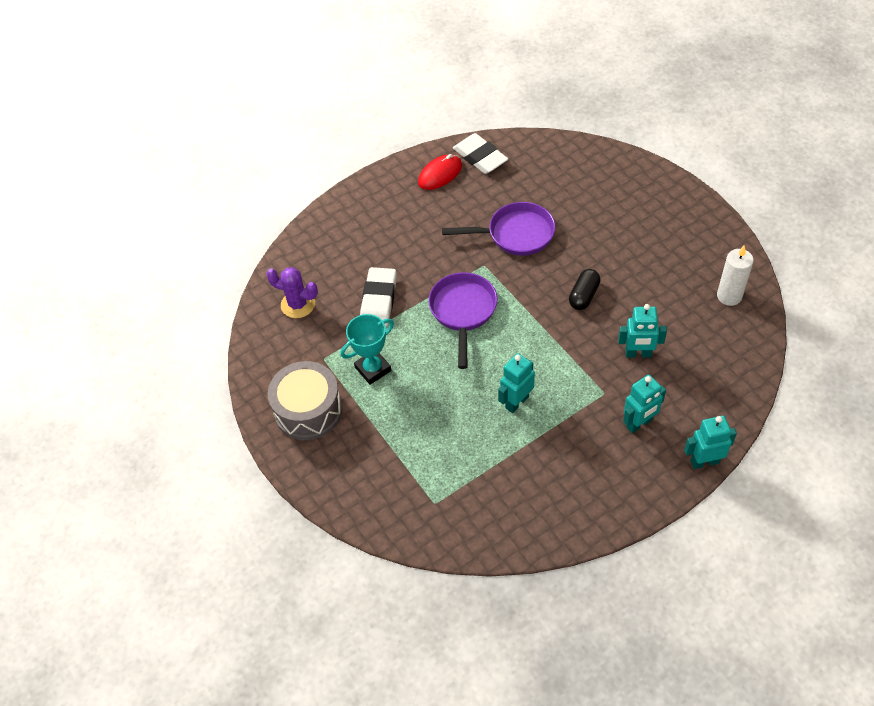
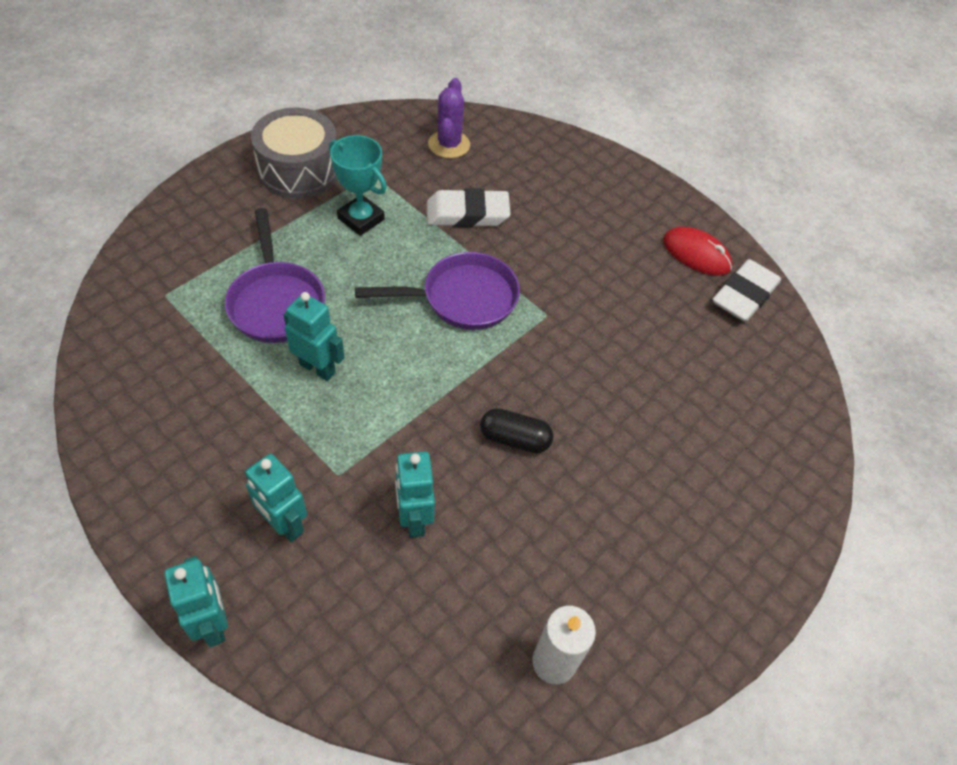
camera: 70 degrees right, 0 degrees up
(515, 234) = (611, 347): purple pan -> purple pan (276, 302)

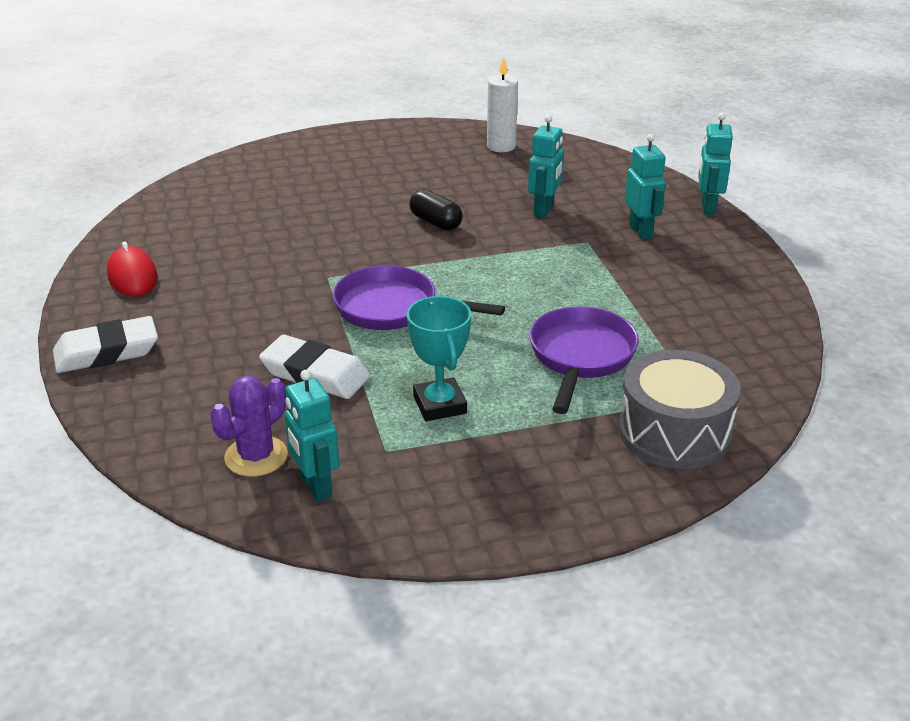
camera: 145 degrees left, 20 degrees down
(299, 170) = (478, 485): grey drum -> grey drum (674, 432)
(317, 368) = (567, 300): turquoise robot -> turquoise robot (315, 486)
(744, 295) = (138, 240): white eraser -> white eraser (106, 352)

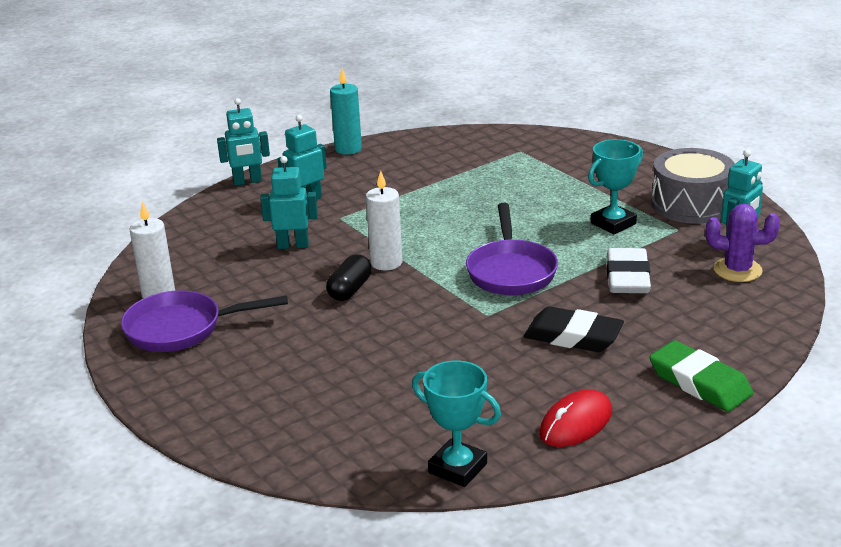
camera: 110 degrees left, 5 degrees down
(106, 352) = (699, 383): white eraser -> green eraser
(145, 218) = (458, 468): none -> turquoise trophy
(247, 310) = (573, 336): none -> black eraser
(470, 248) = (386, 263): none -> white candle
(581, 357) = (510, 190): purple pan -> purple pan (181, 329)
(674, 432) = (563, 152): grey drum -> grey drum (691, 204)
(768, 276) = (348, 149): none -> turquoise candle

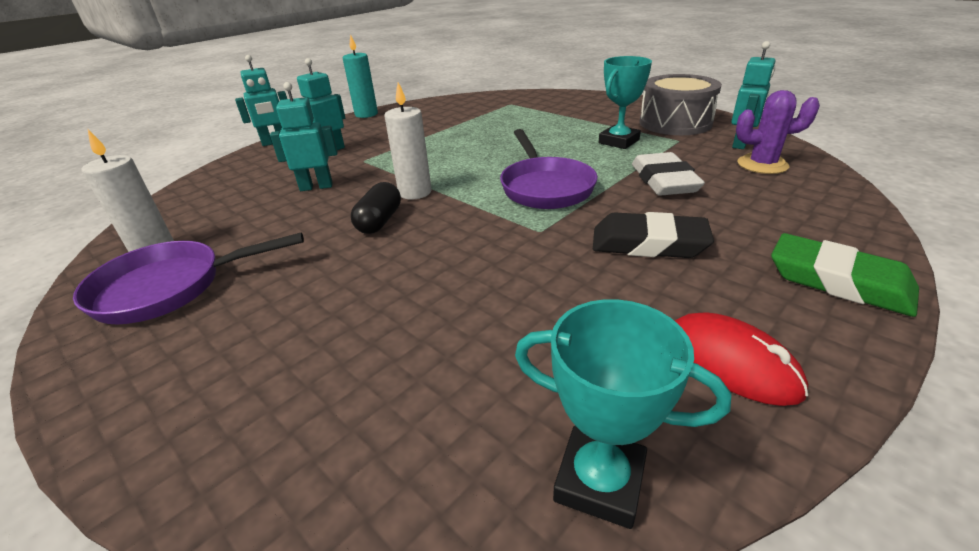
camera: 10 degrees left, 5 degrees up
(576, 423) = (731, 362): red mouse -> red mouse turned 75 degrees counterclockwise

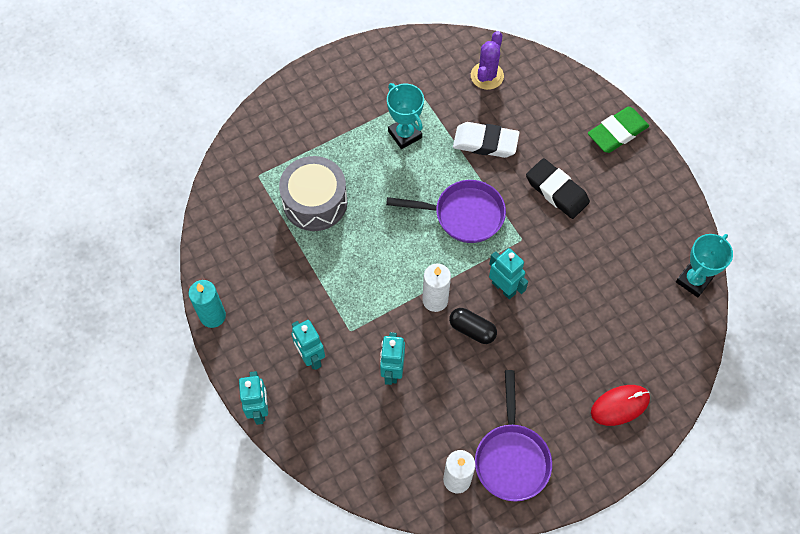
camera: 75 degrees left, 30 degrees up
(648, 243) = (557, 191): black eraser -> black eraser turned 75 degrees counterclockwise
(675, 123) = (385, 78): grey drum -> grey drum (315, 202)
(731, 362) = (653, 208): red mouse -> red mouse (620, 405)
(740, 144) = (448, 64): turquoise robot -> turquoise robot (504, 288)

